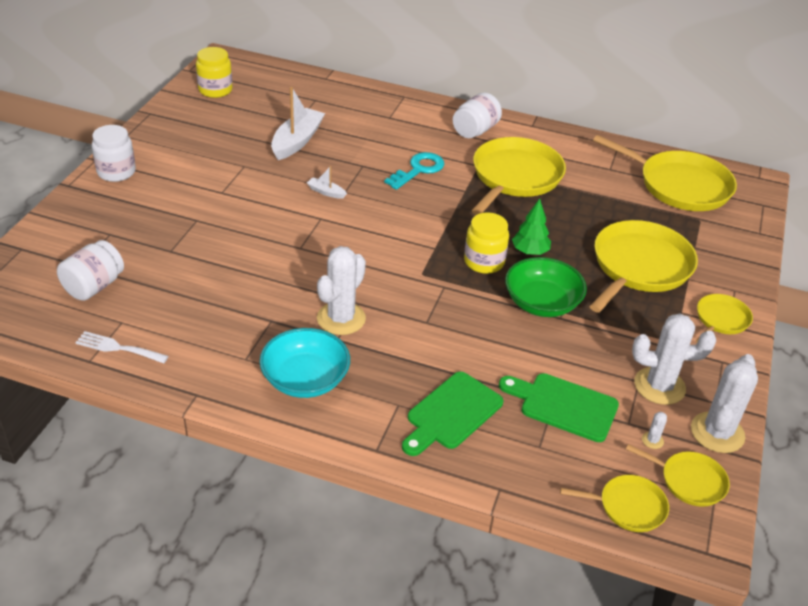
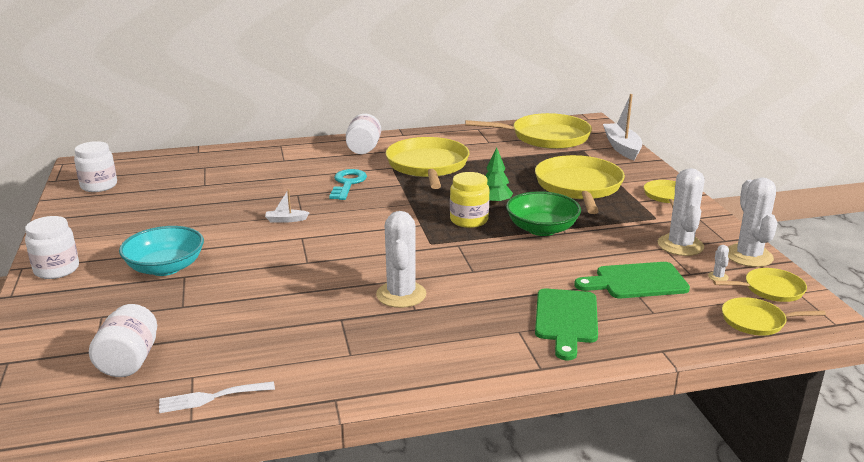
camera: 30 degrees left, 15 degrees down
(215, 90) = (99, 186): yellow jar -> white jar
(297, 141) = (219, 196): white boat -> white boat (622, 147)
(305, 379) = (422, 346): turquoise bowl -> turquoise bowl (165, 267)
(628, 507) = (756, 321): yellow pan -> yellow pan turned 150 degrees counterclockwise
(659, 386) = (680, 245): white cactus -> white cactus turned 60 degrees counterclockwise

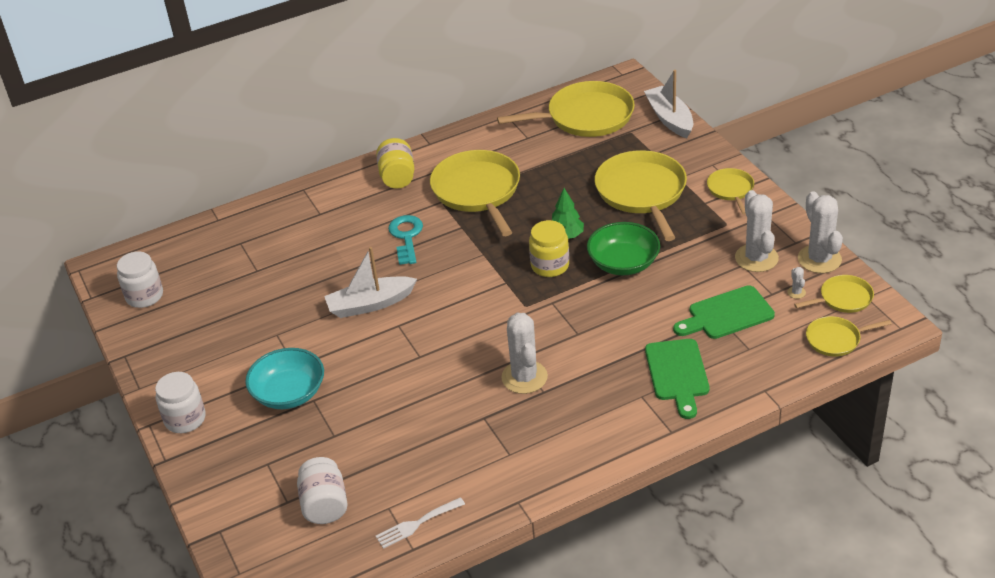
camera: 10 degrees left, 15 degrees up
(286, 220) = (370, 304): white boat -> white boat, size x2.10
(363, 149) = (397, 177): white jar -> yellow jar

